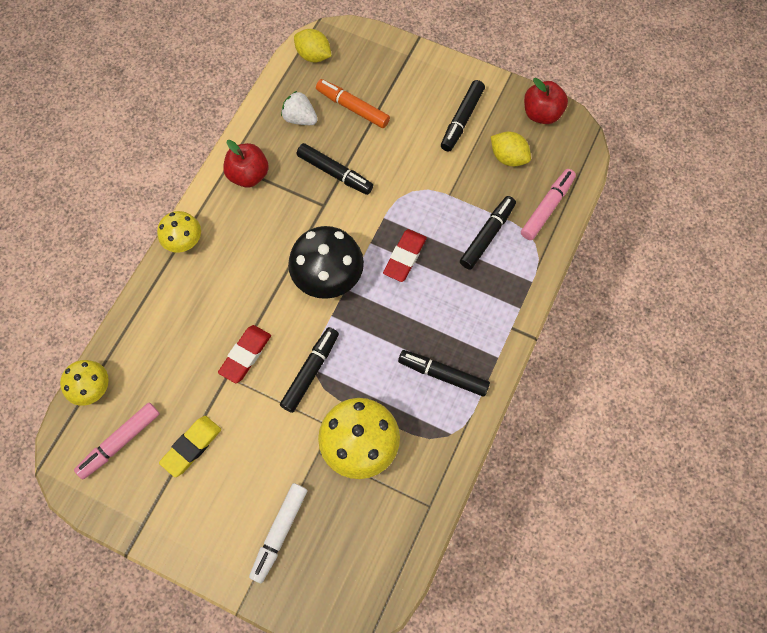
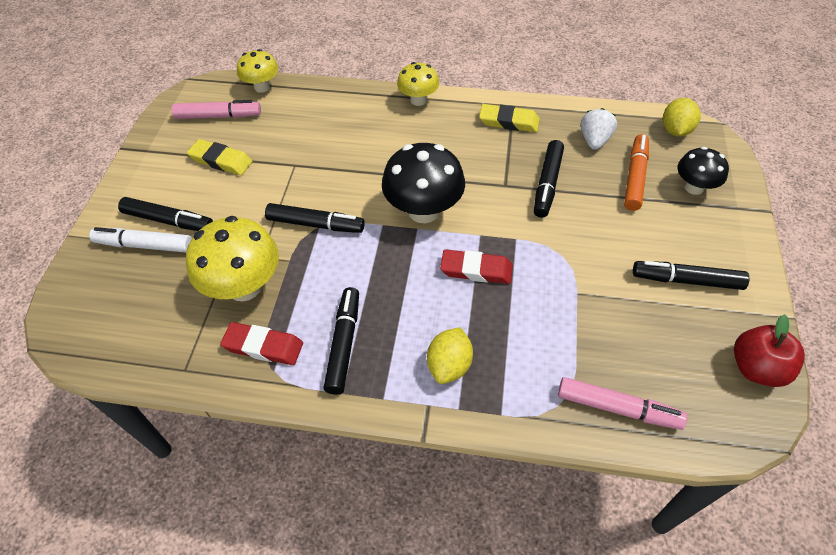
camera: 75 degrees right, 15 degrees down
(120, 442) = (218, 116): pink marker -> pink marker turned 150 degrees clockwise
(245, 355) = (319, 171): red eraser -> red eraser (263, 346)
(248, 175) = (509, 122): red apple -> yellow eraser
(379, 73) = (694, 187): none -> black mushroom
(487, 236) = (541, 346): black marker -> black marker (168, 220)
(508, 157) = (665, 343): yellow lemon -> yellow lemon (449, 365)

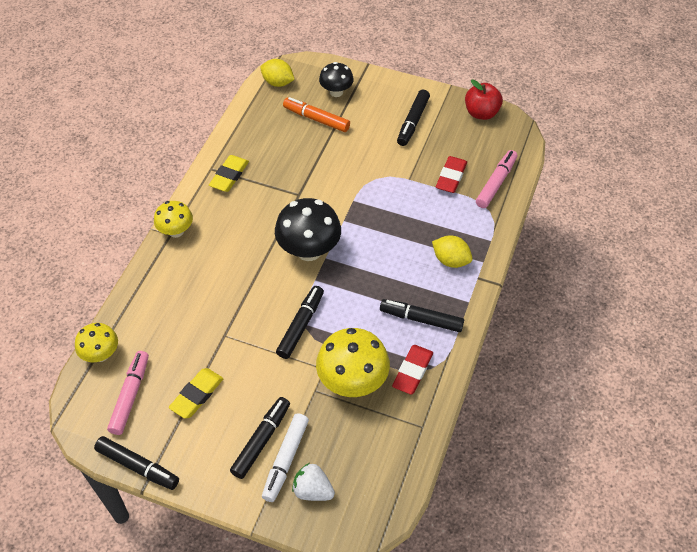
camera: 80 degrees left, 0 degrees up
(476, 270) = (375, 229): red eraser -> red eraser (451, 177)
(547, 183) = (306, 169): black marker -> black marker (137, 466)
(594, 140) = (271, 130): white strawberry -> white strawberry (313, 490)

